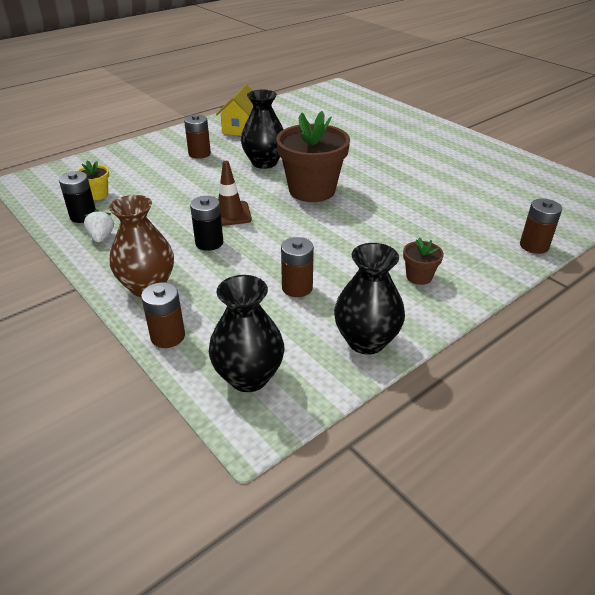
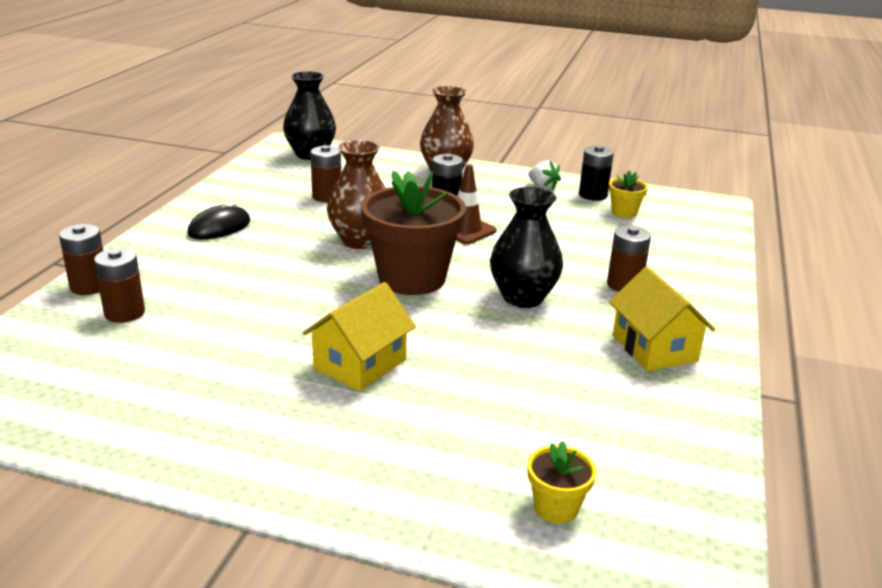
camera: 145 degrees right, 10 degrees down
(168, 336) = (388, 157): brown battery -> brown battery (124, 313)
(316, 228) = (360, 241): none -> brown vase
(355, 105) = (556, 507): none -> yellow flower pot
(366, 341) = (242, 183): black vase -> none
(385, 157) = (360, 364): none -> yellow house
(419, 277) = (219, 228): brown flower pot -> black mouse

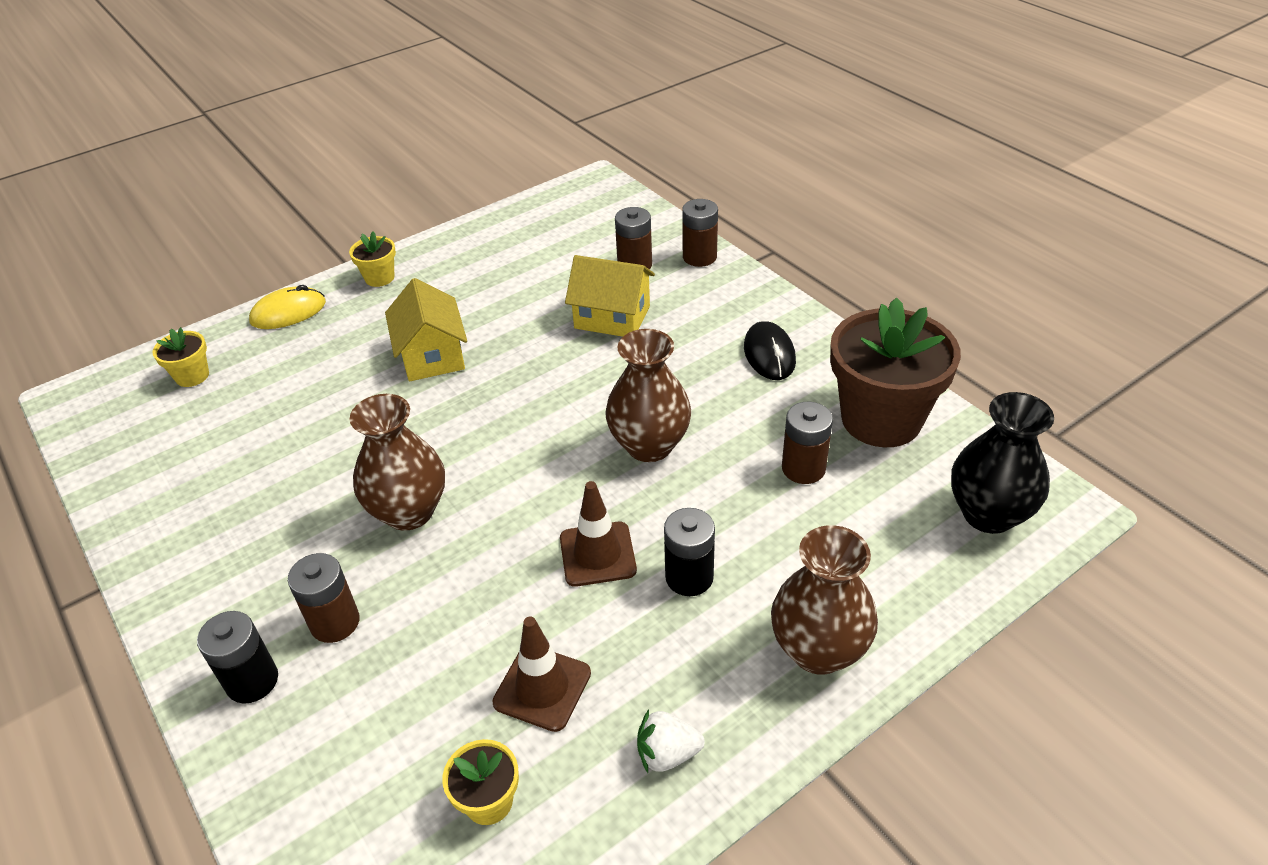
camera: 130 degrees right, 15 degrees up
(262, 468) = (379, 278): none -> yellow flower pot
(389, 504) = (288, 312): none -> yellow mouse
(412, 278) = (529, 447): brown flower pot -> brown flower pot (881, 419)
(523, 297) = (409, 511): black vase -> brown vase
(560, 218) = (542, 688): none -> brown traffic cone
(593, 195) = (581, 809): black battery -> black battery (252, 681)
(654, 348) = (229, 554): yellow house -> yellow house (612, 317)

